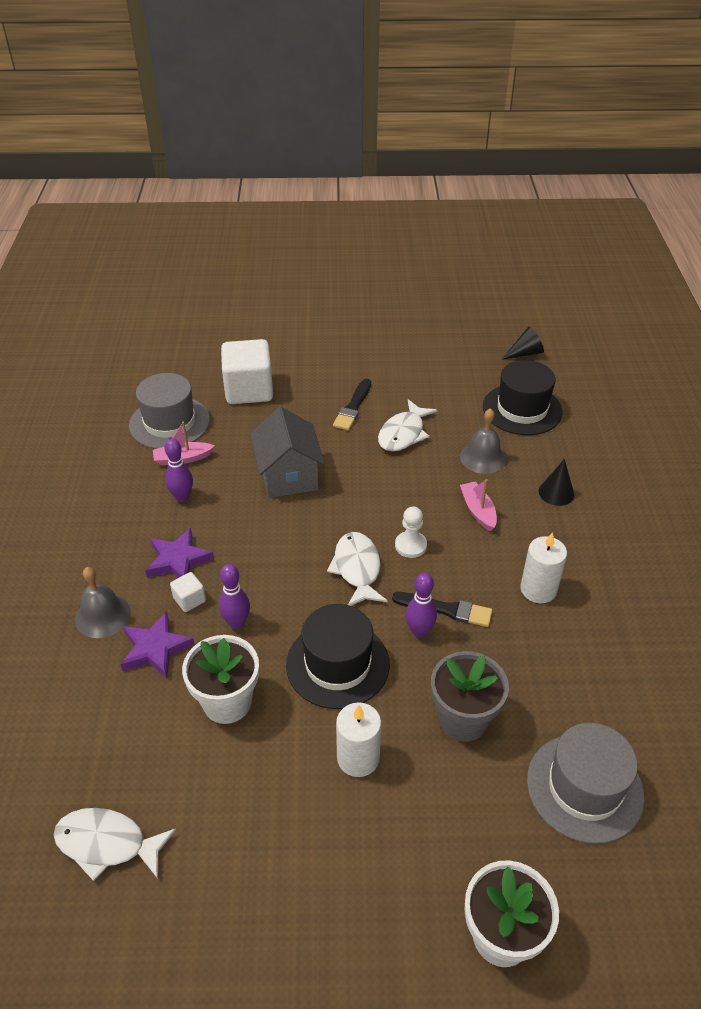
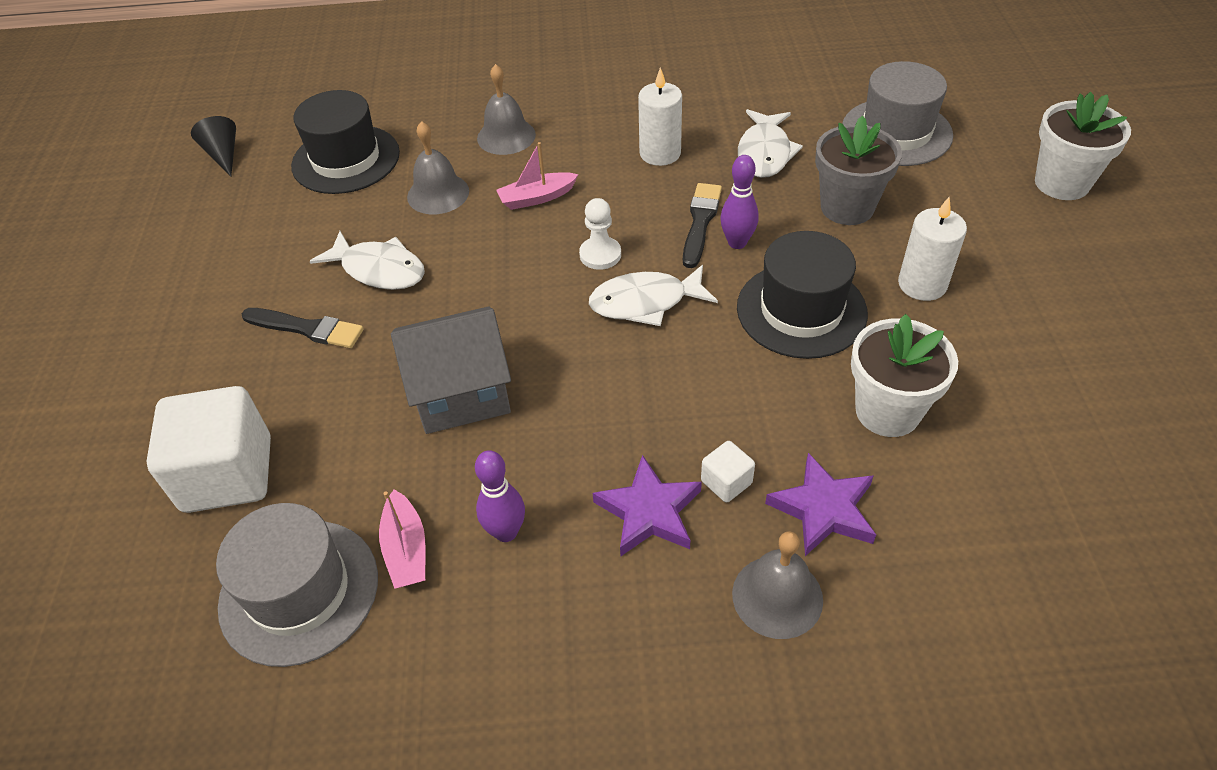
camera: 90 degrees left, 5 degrees up
(107, 843) = (1125, 502): white fish -> white fish (764, 153)
(237, 622) = (758, 419): purple bowling pin -> none
(556, 492) = (506, 136): black cone -> grey bell

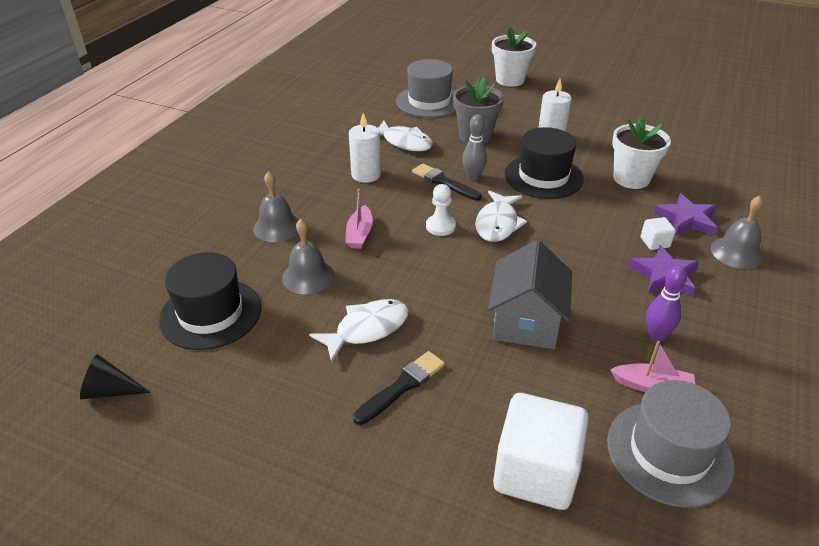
camera: 65 degrees left, 10 degrees down
(737, 243) = (473, 177): purple bowling pin -> grey bowling pin

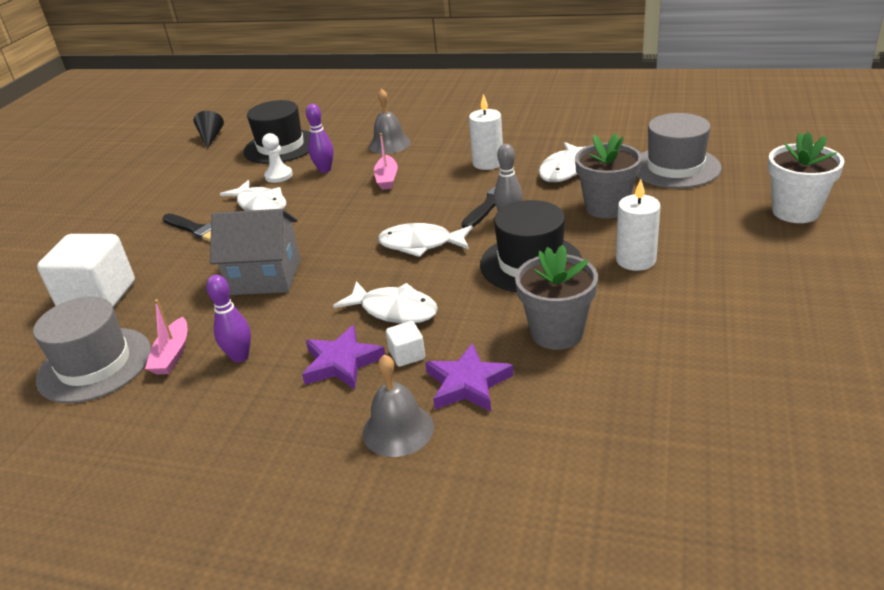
camera: 85 degrees right, 5 degrees down
(308, 276) = (325, 170): grey bell -> purple bowling pin
(359, 234) = (387, 179): pink boat -> pink boat turned 90 degrees counterclockwise
(440, 226) = (408, 214): white pawn -> white pawn (278, 176)
(596, 245) = (394, 310): none -> white fish
(631, 179) = (556, 333): white flower pot -> grey flower pot

